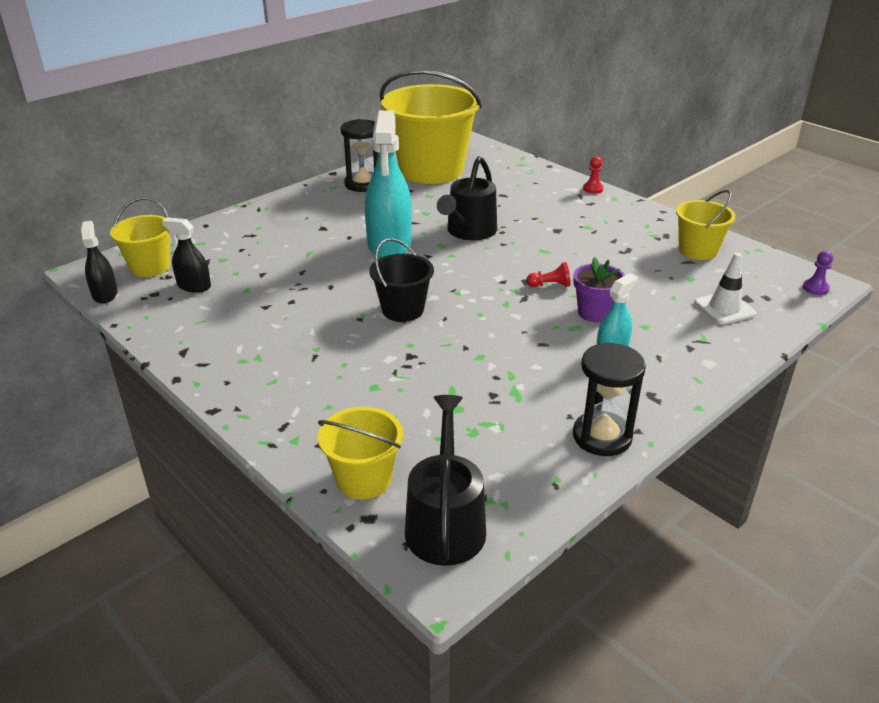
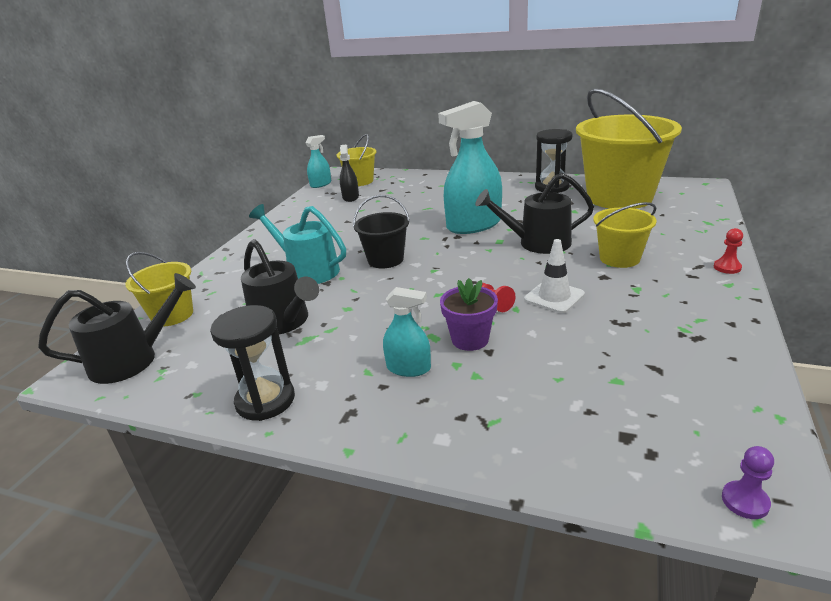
camera: 65 degrees right, 5 degrees down
(105, 294) = (321, 184): black spray bottle -> turquoise spray bottle
(366, 361) = (308, 270): none -> turquoise watering can
(468, 400) = (283, 322): none -> black watering can
(697, 250) = (694, 368): yellow bucket -> yellow bucket (619, 258)
(724, 308) = (576, 422): white traffic cone -> white traffic cone (554, 297)

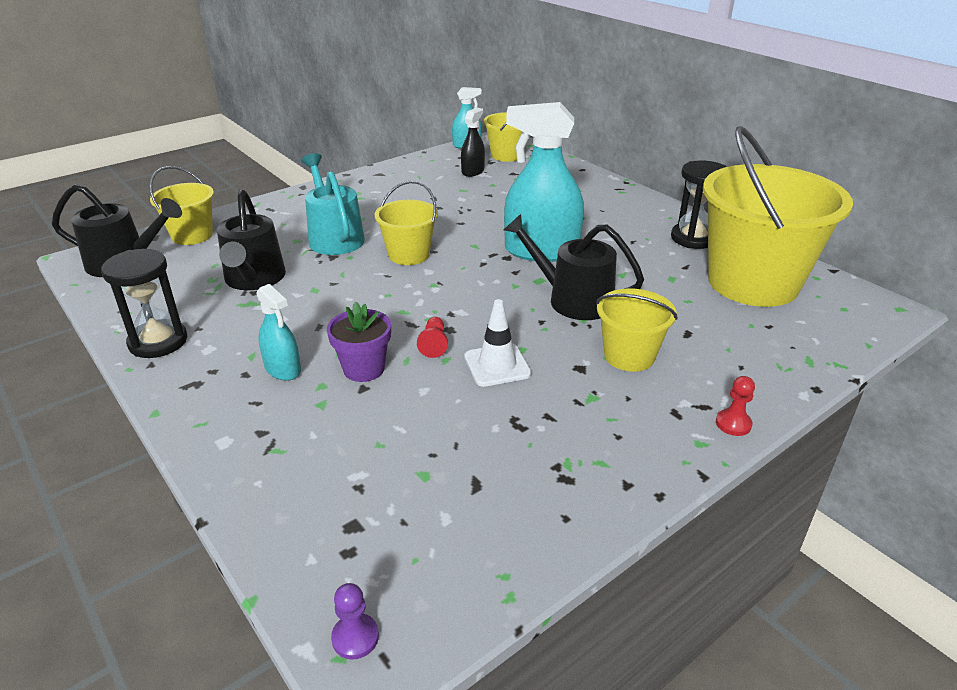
camera: 30 degrees right, 5 degrees up
(385, 260) = (409, 255): black bucket -> yellow bucket

